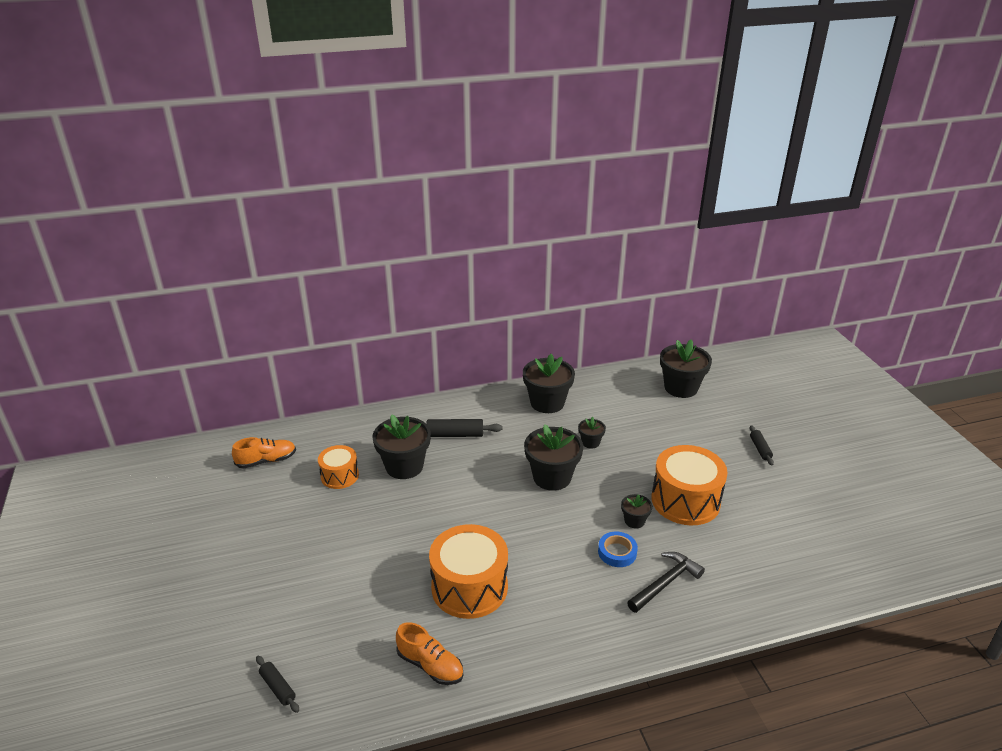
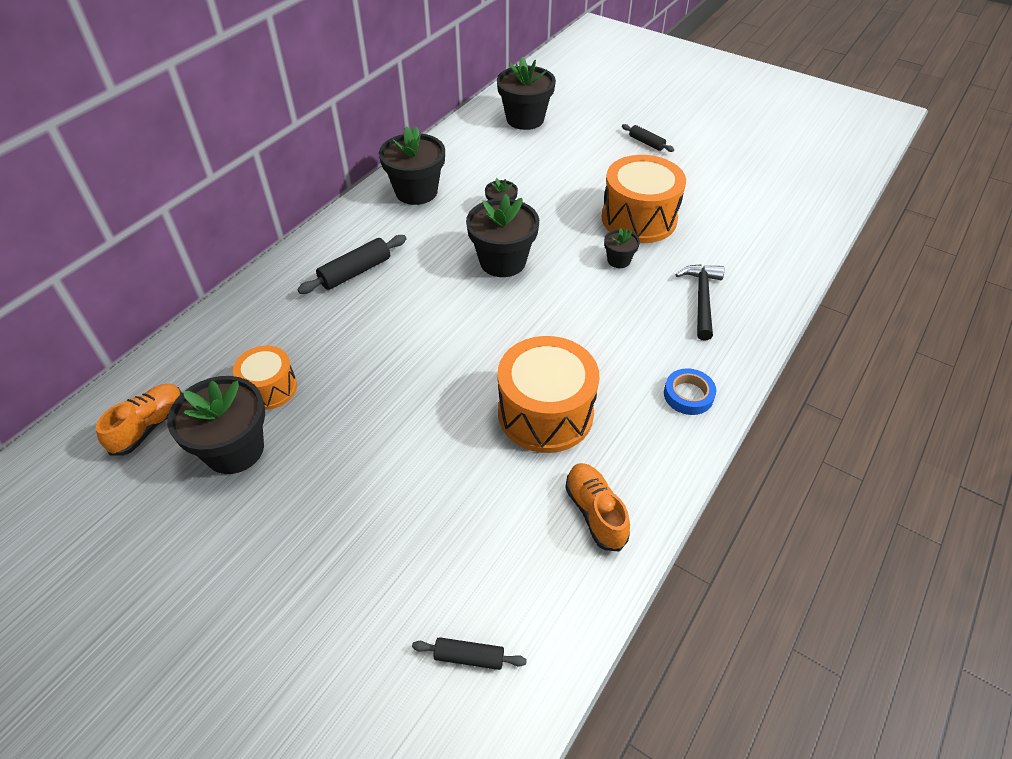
camera: 40 degrees left, 15 degrees up
(404, 466) = (336, 335): black flower pot -> black flower pot (234, 449)
(430, 665) = (595, 512): orange shoe -> orange shoe turned 105 degrees counterclockwise
(617, 552) = (635, 297): blue tape -> blue tape (688, 395)

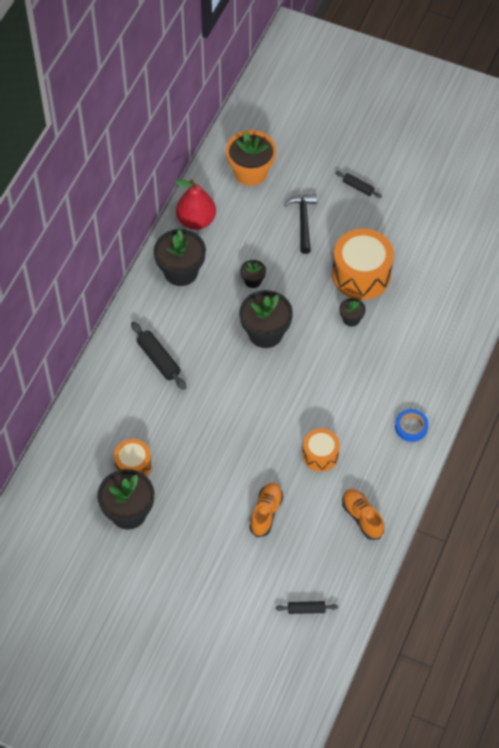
camera: 10 degrees left, 10 degrees up
(149, 426) = (65, 505): orange shoe -> orange shoe (266, 513)
(355, 272) = (158, 359): black rolling pin -> black rolling pin turned 75 degrees counterclockwise
(450, 151) = (196, 220): none -> red pear
(525, 119) = (250, 172): black flower pot -> orange flower pot
(545, 413) = (320, 455): orange drum -> orange drum, size x0.57
(701, 299) = (414, 346): black hammer -> black hammer (303, 221)

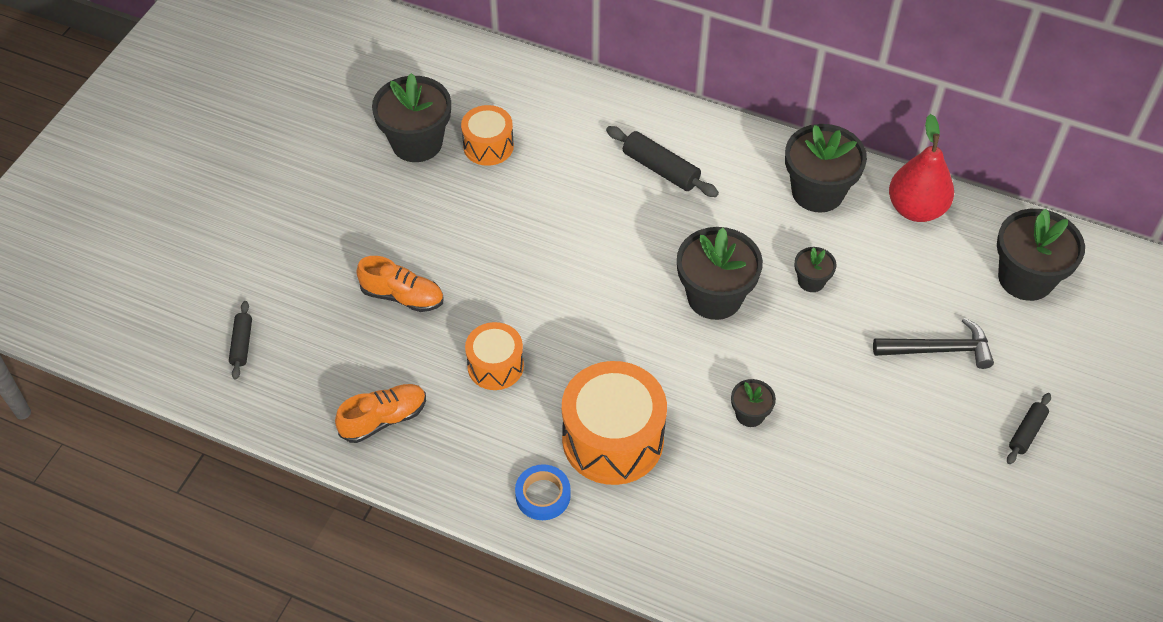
camera: 90 degrees right, 5 degrees down
(158, 359) = (661, 169): black rolling pin -> black rolling pin turned 75 degrees clockwise
(250, 172) = (1025, 278): orange flower pot -> black flower pot
(361, 274) = (841, 432): orange drum -> orange drum (613, 439)

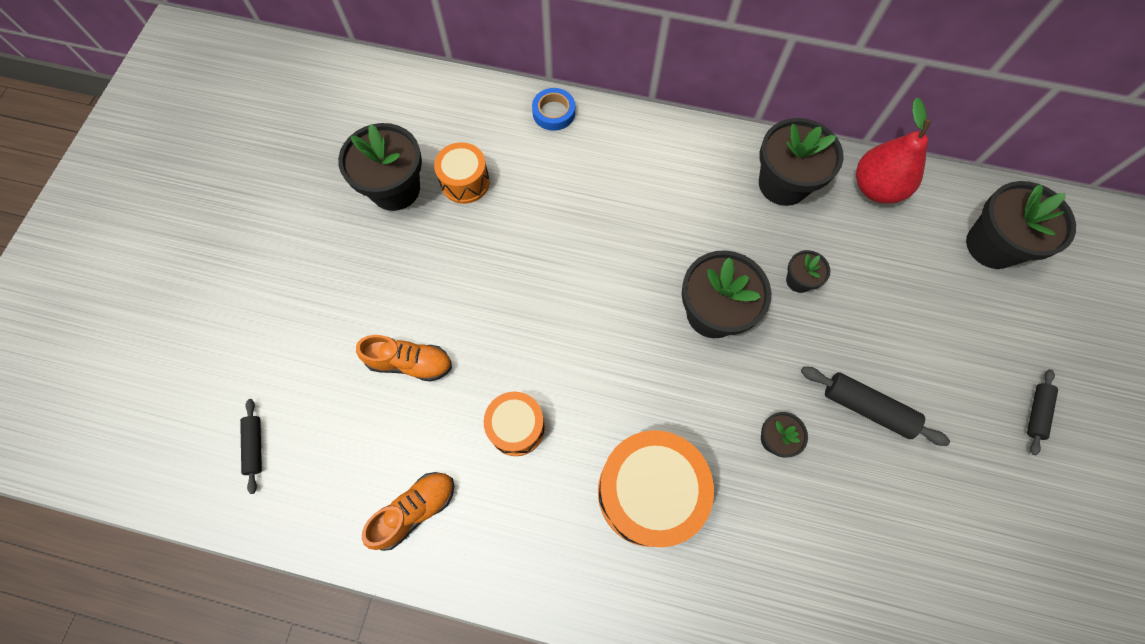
camera: 10 degrees left, 15 degrees up
(543, 495) = (592, 572): blue tape -> blue tape (553, 112)
(661, 169) = (633, 182): black rolling pin -> black rolling pin (867, 408)
(938, 350) = (933, 336): black hammer -> none

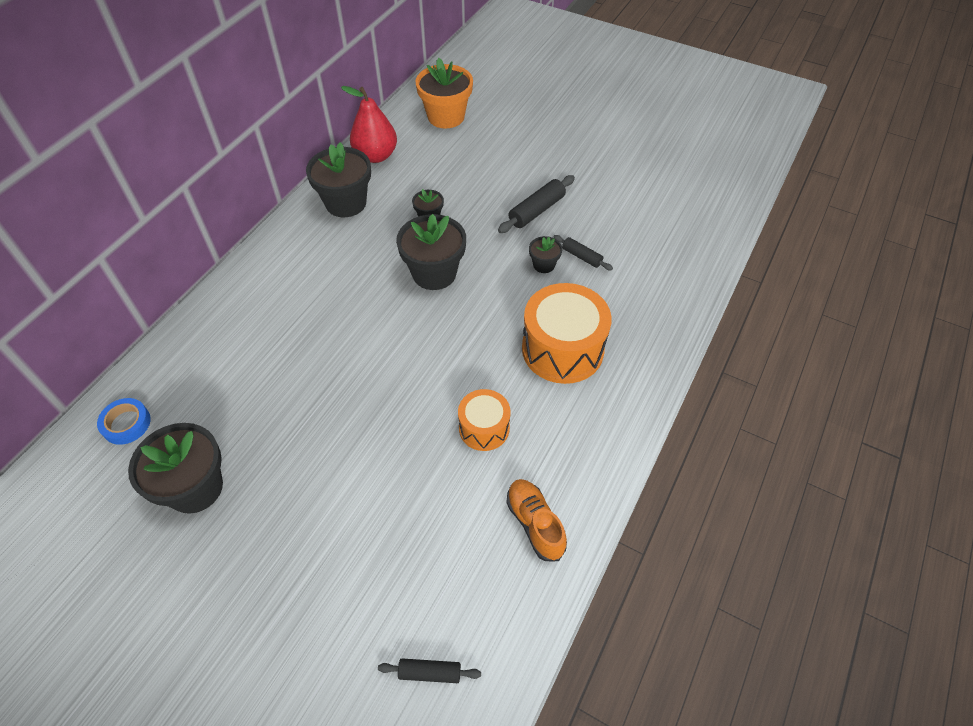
camera: 75 degrees left, 15 degrees down
(410, 363) = (393, 505): orange shoe -> none
(465, 182) = (222, 422): orange drum -> none
(553, 112) = (188, 334): blue tape -> blue tape (126, 424)
(992, 245) = (446, 117): black flower pot -> orange flower pot
(1036, 413) = (564, 136): black rolling pin -> black rolling pin (581, 257)

